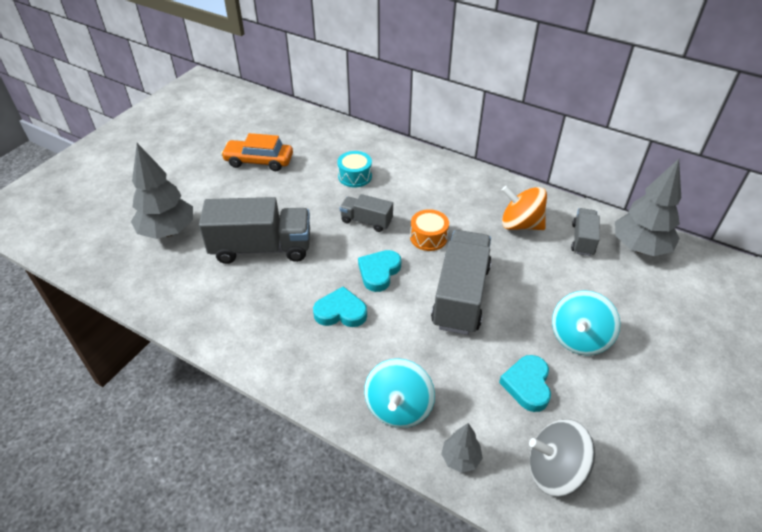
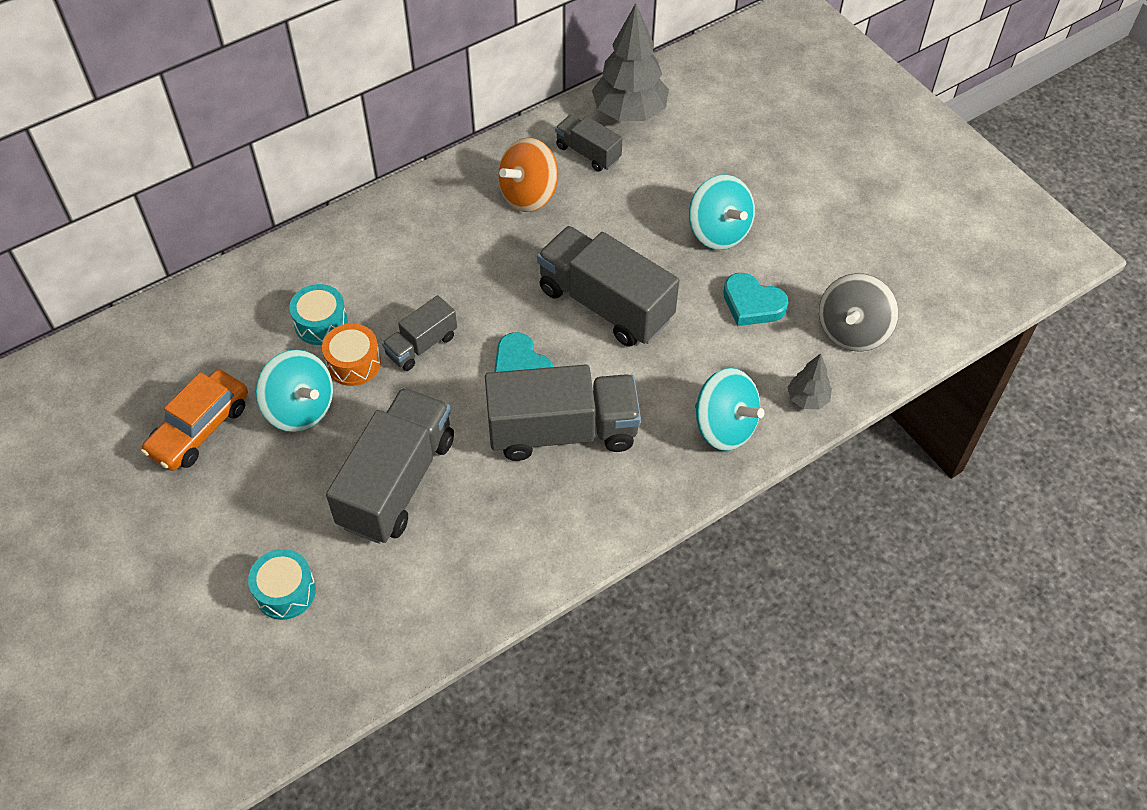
camera: 65 degrees left, 10 degrees up
(168, 231) = (285, 591): grey tree -> turquoise drum
(292, 191) = (300, 408): none -> turquoise spinning top
(340, 312) = (562, 431): turquoise heart -> grey truck
(428, 237) = (493, 293): orange drum -> orange drum (353, 363)

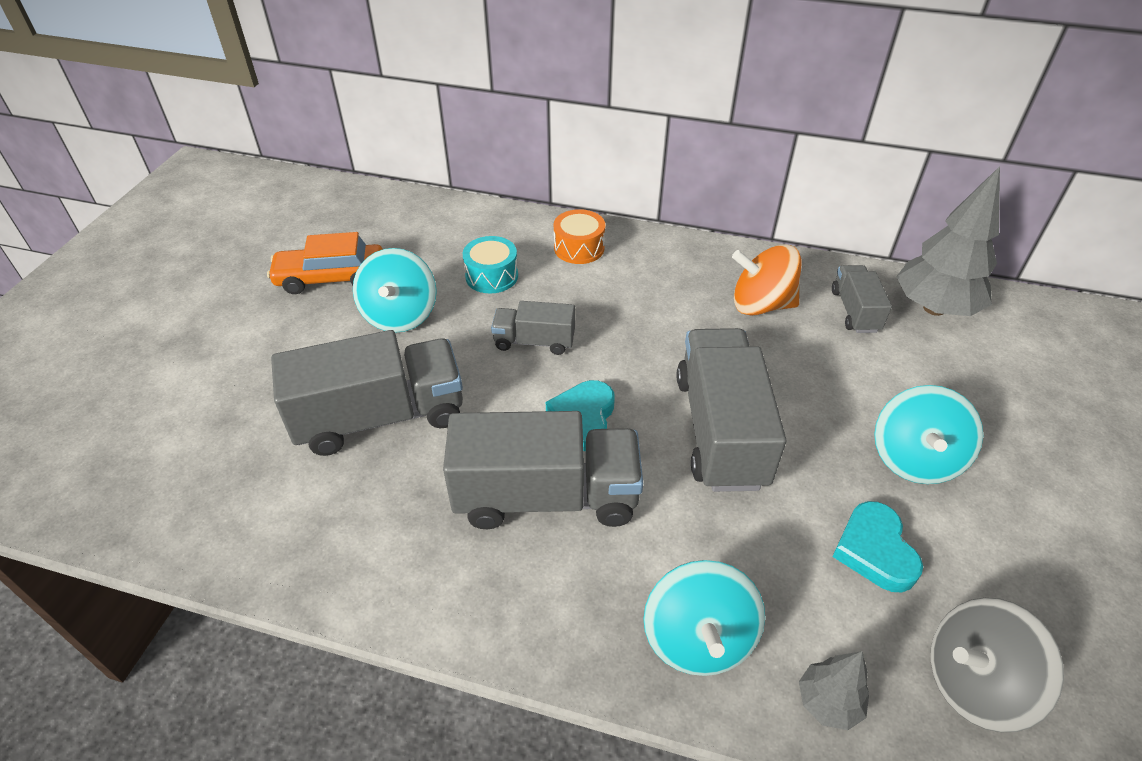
camera: 50 degrees right, 10 degrees down
(285, 591) = (209, 420): turquoise drum -> none
(353, 363) = (474, 316): orange drum -> orange drum (579, 248)
(562, 431) = (546, 496): grey truck -> grey truck turned 45 degrees counterclockwise

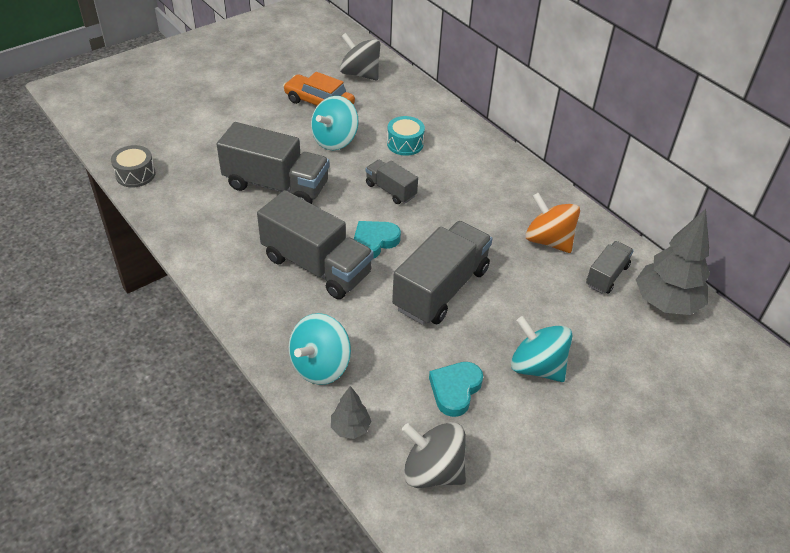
camera: 35 degrees right, 0 degrees up
(137, 523) = (135, 174): none -> grey drum
(350, 218) = (360, 74): none -> grey spinning top
(579, 248) = (473, 152): orange drum -> none
(914, 458) = (537, 367): turquoise spinning top -> turquoise spinning top turned 75 degrees clockwise

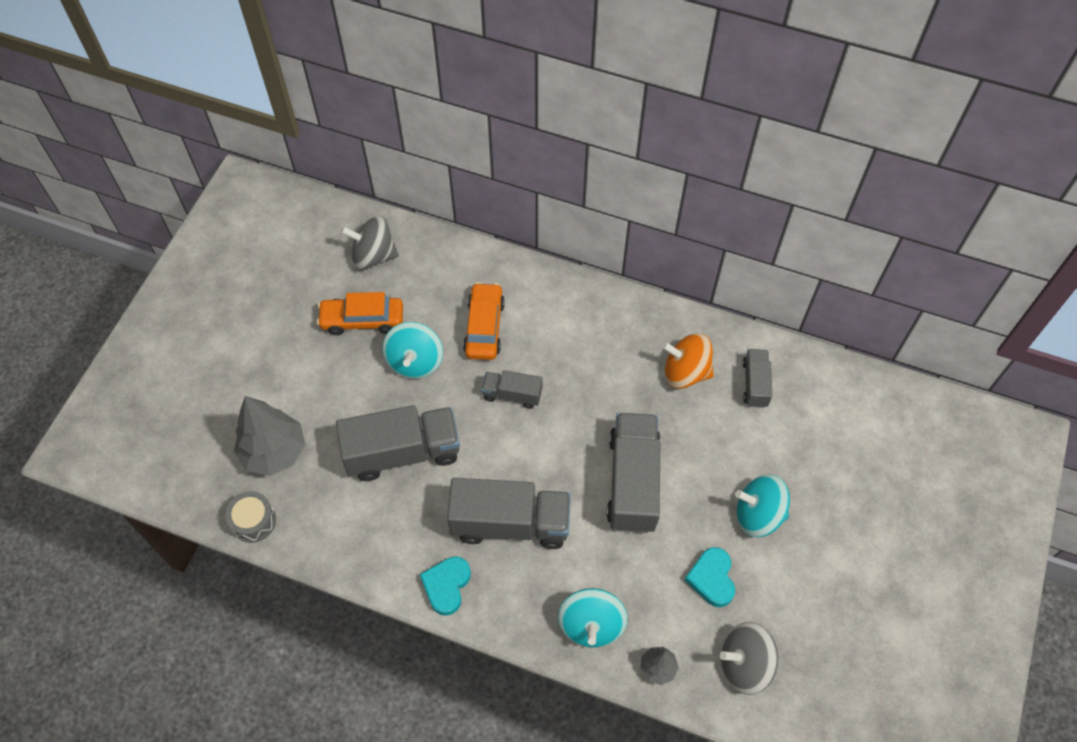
camera: 30 degrees left, 15 degrees up
(374, 242) = (540, 465): turquoise heart -> turquoise heart (446, 586)
(405, 144) = (484, 327): turquoise drum -> orange car
(666, 303) = (816, 385): grey tree -> grey tree (274, 452)

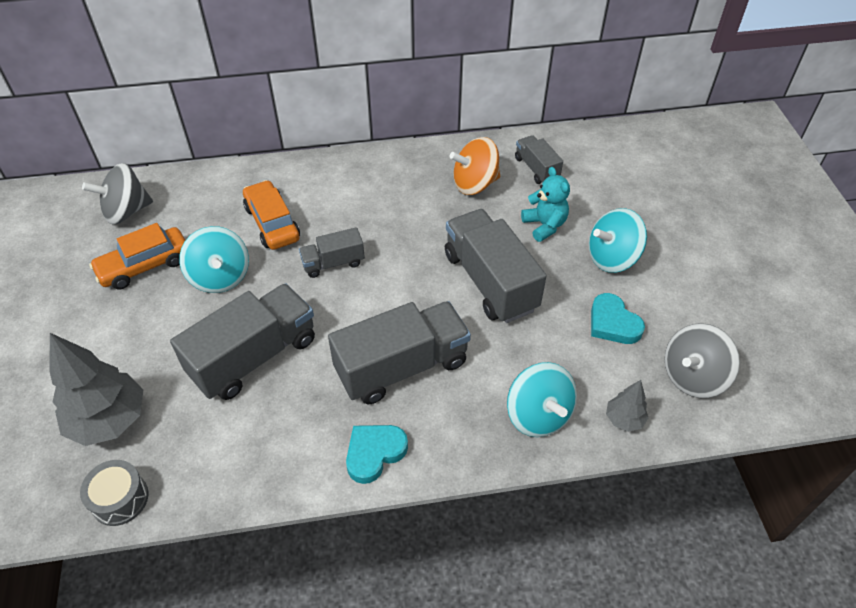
camera: 30 degrees left, 10 degrees down
(446, 586) = (374, 453): turquoise heart -> turquoise heart turned 60 degrees clockwise
(720, 449) = (544, 225): none -> turquoise teddy bear

